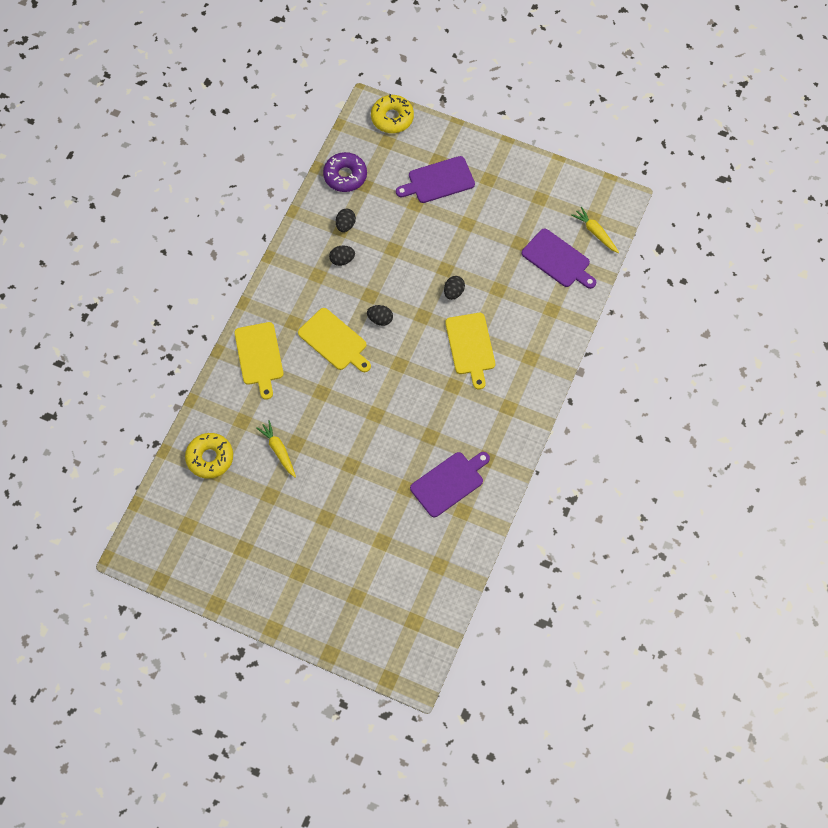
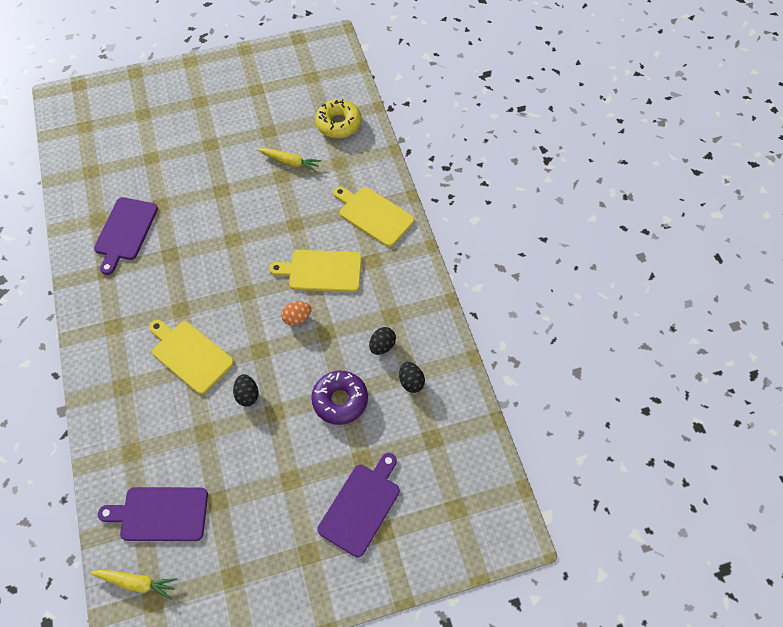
camera: 140 degrees right, 5 degrees down
(345, 176) = (460, 433): purple donut -> purple donut (340, 400)
(380, 319) = (297, 318): black egg -> orange egg
(392, 118) = (477, 544): yellow donut -> none

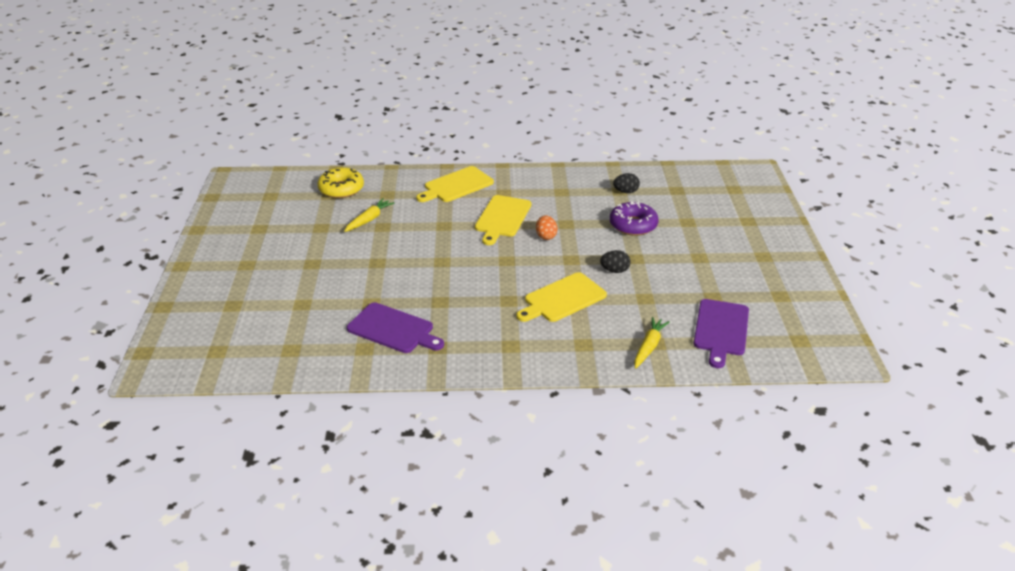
camera: 75 degrees left, 25 degrees down
(137, 582) = (784, 348): yellow carrot -> yellow carrot (649, 347)
(361, 506) = (727, 227): purple cutting board -> none
(382, 346) = (589, 199): black egg -> none

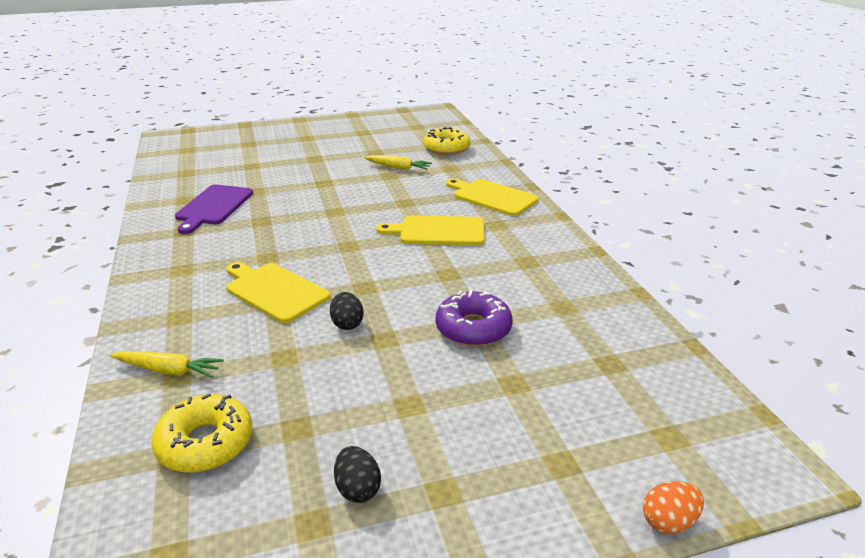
camera: 75 degrees right, 5 degrees down
(546, 236) = (411, 263): orange egg -> orange egg (668, 522)
(626, 192) = (565, 313): black egg -> black egg (358, 489)
(721, 330) = (205, 443): purple cutting board -> yellow donut

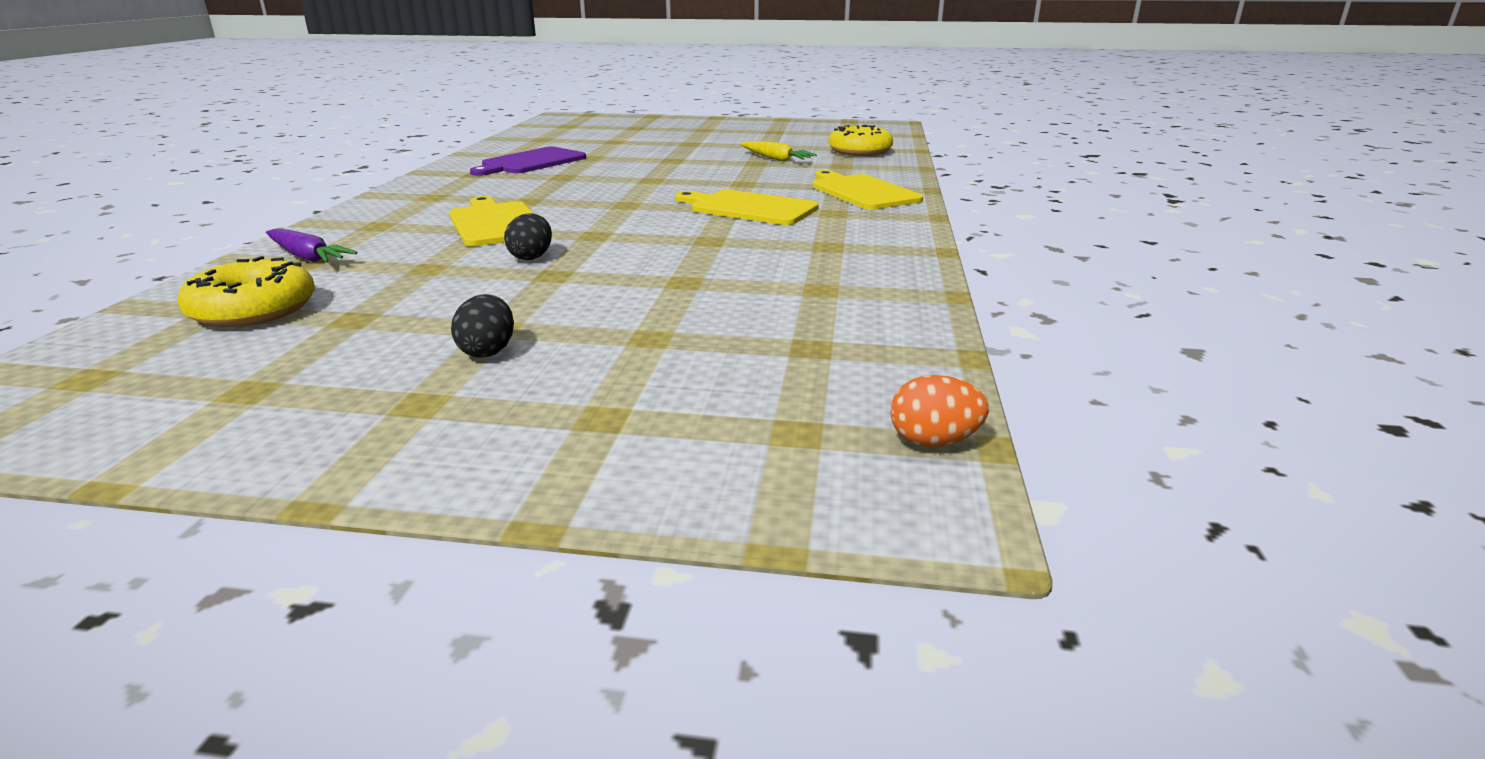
camera: 25 degrees right, 5 degrees down
(168, 370) = (307, 257): yellow carrot -> purple carrot
(358, 489) = (335, 377): black egg -> black egg (488, 351)
(473, 328) = (671, 285): purple donut -> none
(668, 522) = (664, 511): orange egg -> orange egg (933, 441)

